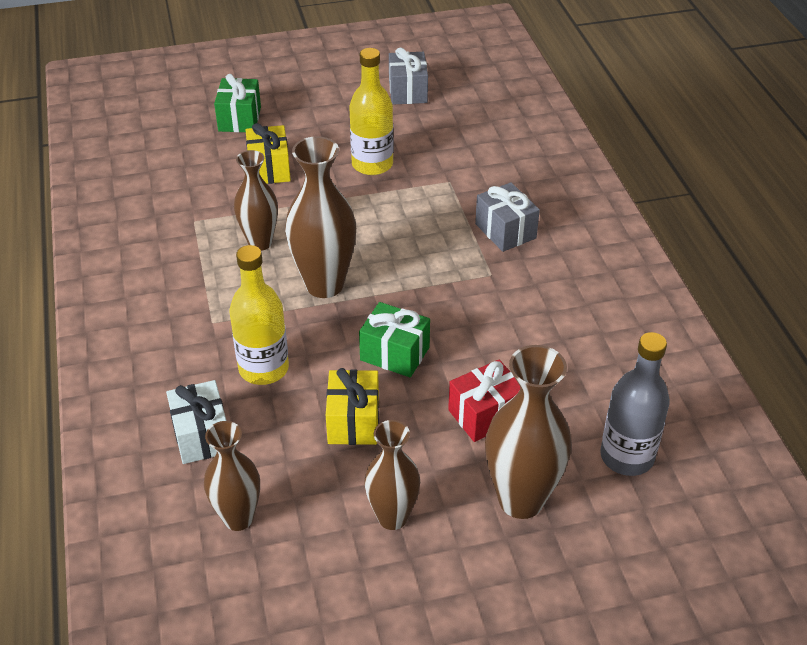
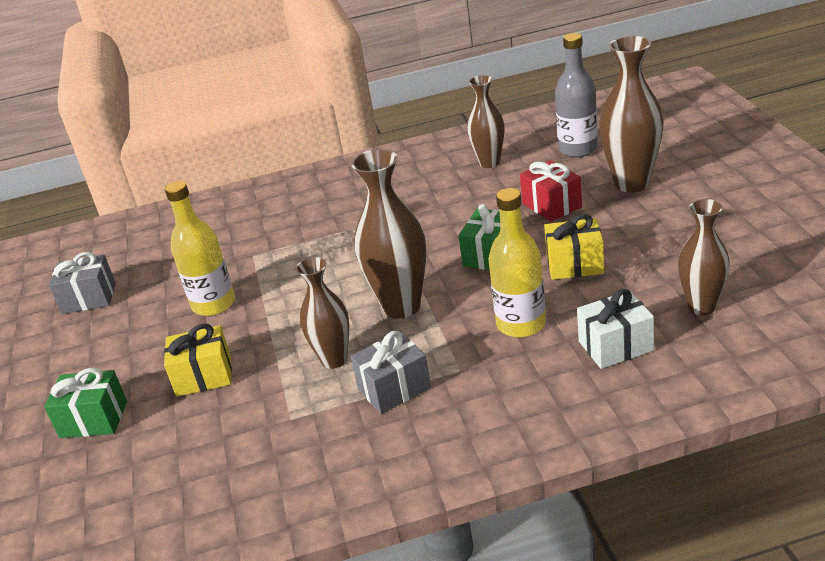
camera: 85 degrees left, 10 degrees down
(392, 517) = (669, 233): brown vase -> brown vase (489, 163)
(505, 231) = (330, 218): grey gift -> grey gift (394, 388)

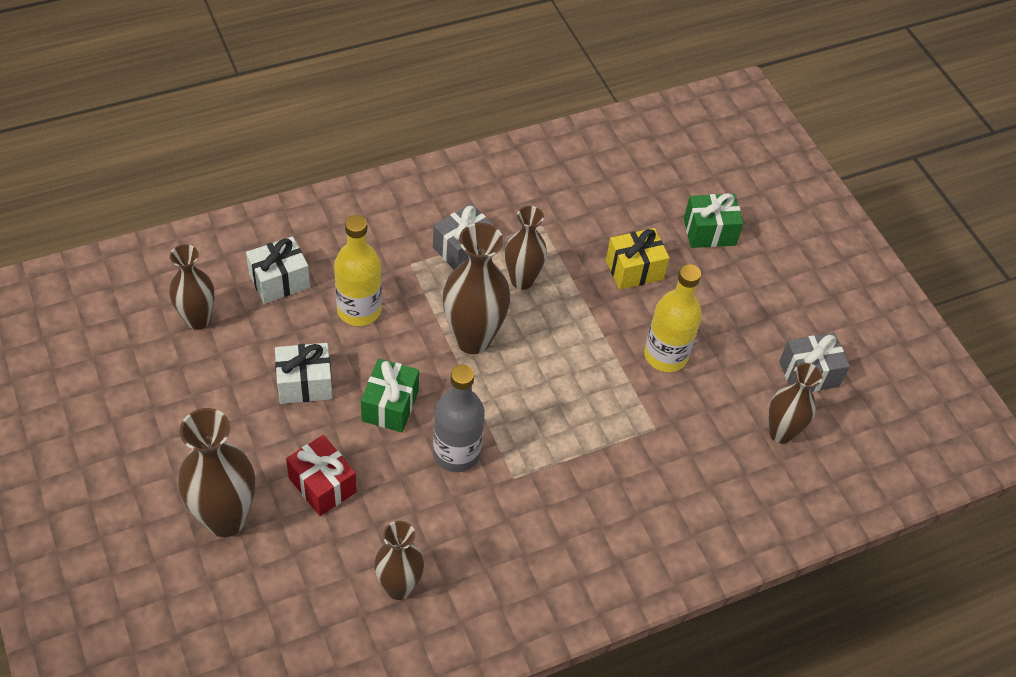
camera: 160 degrees right, 20 degrees up
(146, 258) = (781, 433): none -> brown vase
(575, 264) = (304, 384): yellow gift -> white gift
(578, 149) = (281, 606): grey bottle -> grey bottle (456, 453)

